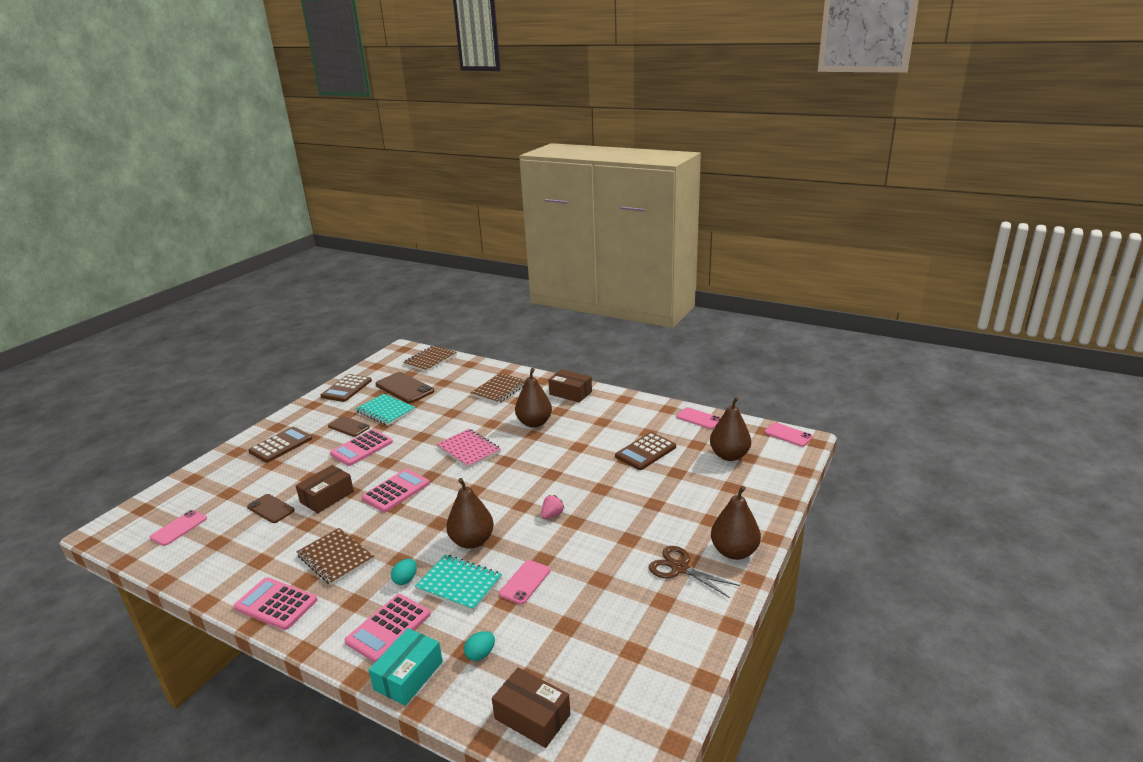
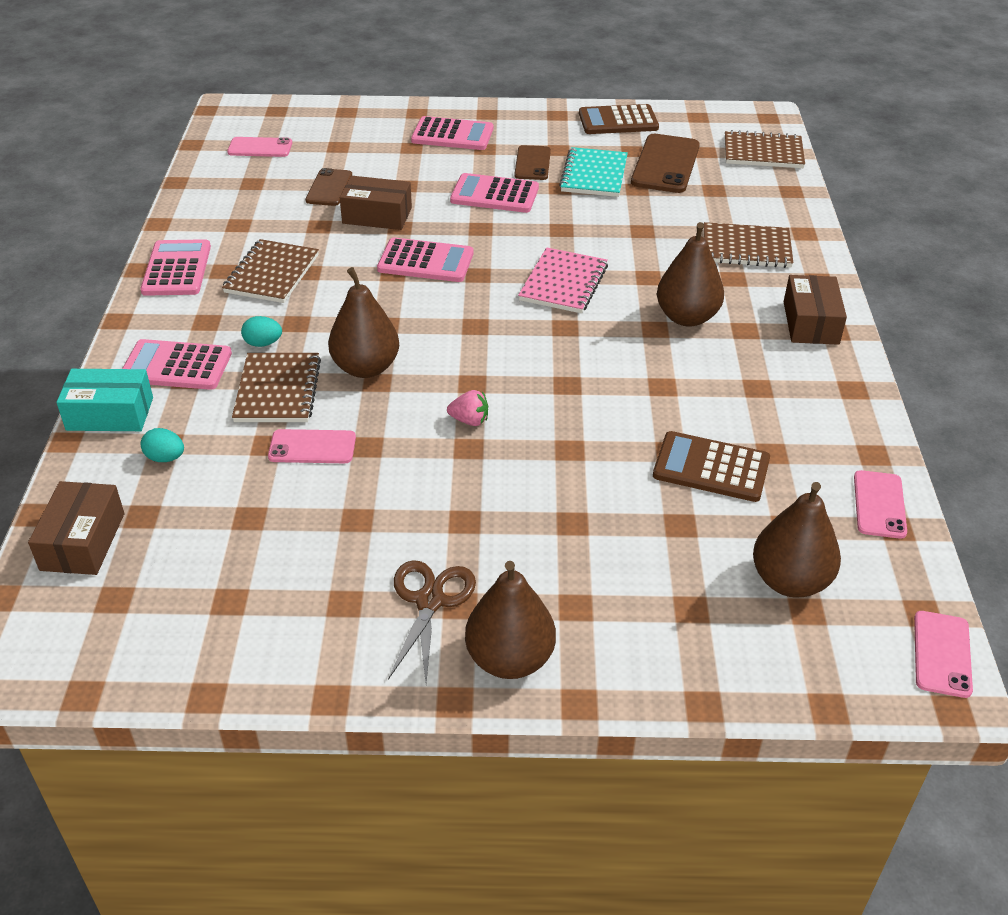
camera: 60 degrees right, 15 degrees up
(281, 445) = (452, 135): brown calculator -> pink calculator
(459, 584) = (278, 390): turquoise notebook -> brown notebook

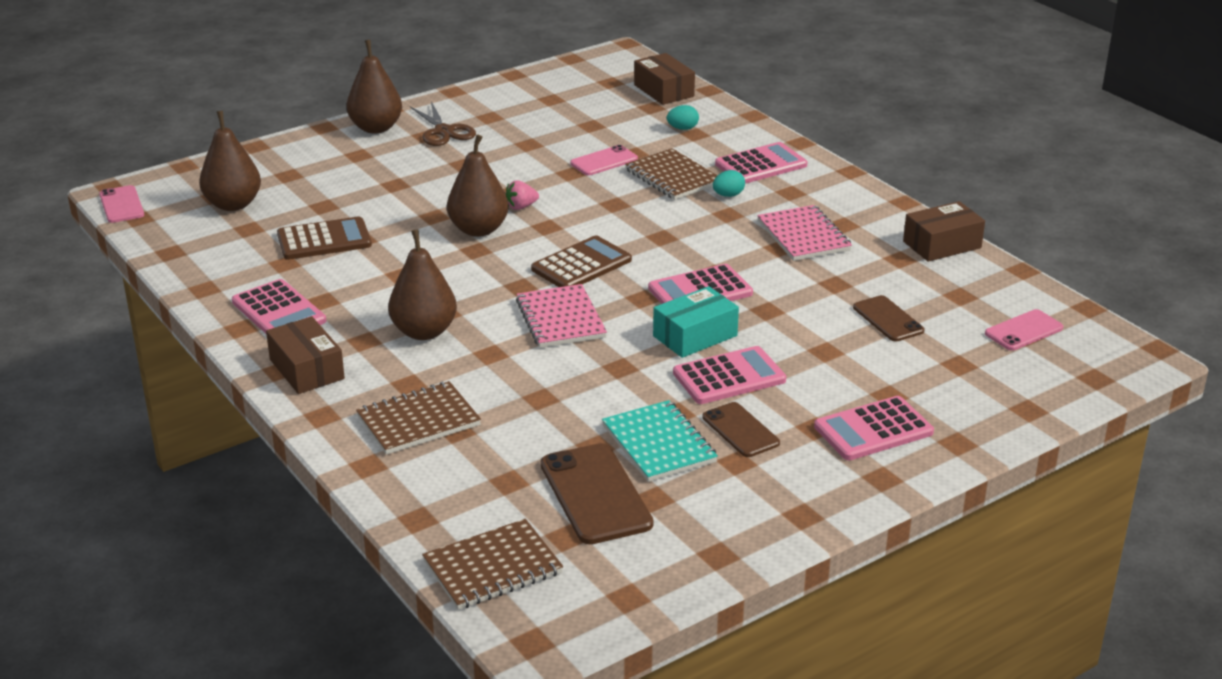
camera: 145 degrees right, 10 degrees down
(110, 414) = (753, 133): turquoise box -> turquoise box (695, 336)
(176, 269) = (878, 212): pink calculator -> pink calculator (279, 311)
(271, 274) = (804, 236): brown notebook -> pink notebook
(366, 368) = (634, 208): brown pear -> brown pear (478, 230)
(377, 215) = (802, 312): brown box -> brown box (942, 244)
(618, 121) = (719, 539): brown calculator -> brown calculator (581, 265)
(879, 504) = (188, 260): pink phone -> none

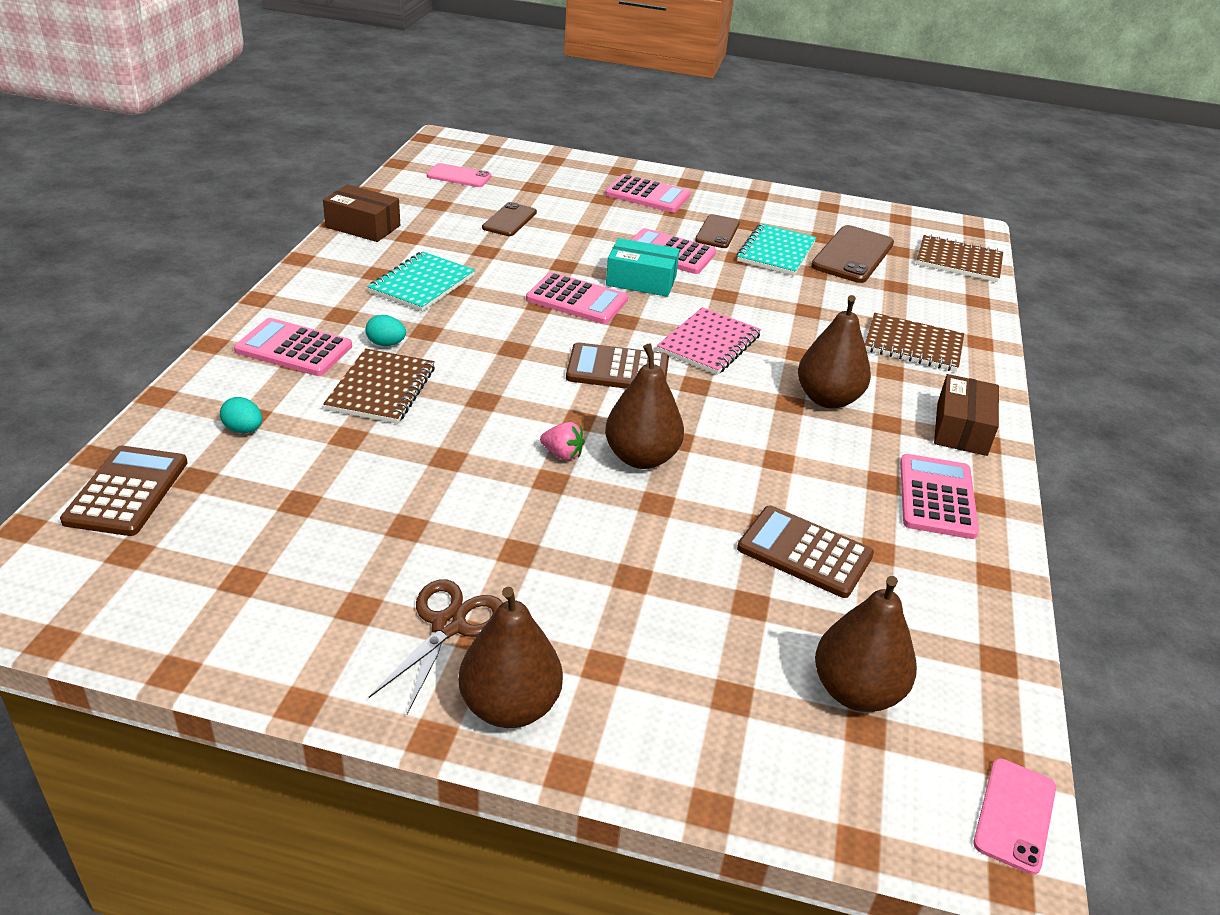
camera: 135 degrees left, 5 degrees up
(604, 161) = (392, 448): pink phone -> none
(663, 91) = (127, 491): brown box -> brown calculator
(804, 236) = (422, 284): pink notebook -> turquoise notebook

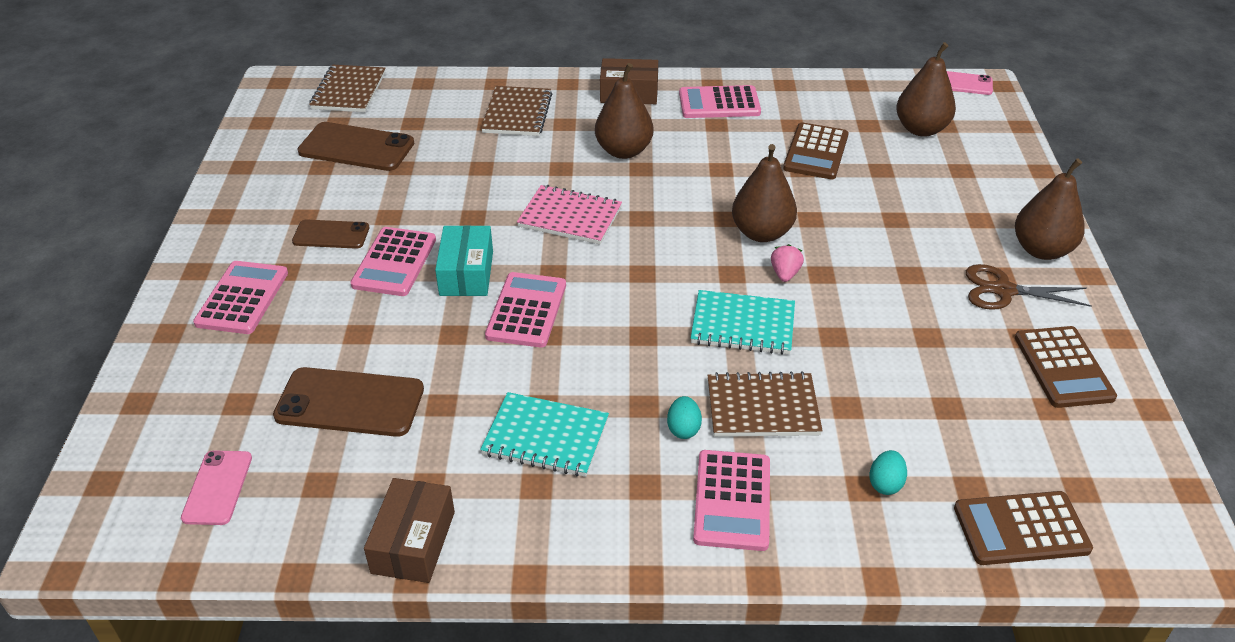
camera: 100 degrees left, 5 degrees up
(509, 220) = (350, 402): brown phone -> brown phone, size x1.65
(617, 369) = (642, 264): brown calculator -> brown calculator (1063, 367)
(775, 252) = (367, 193): turquoise notebook -> turquoise notebook (743, 325)

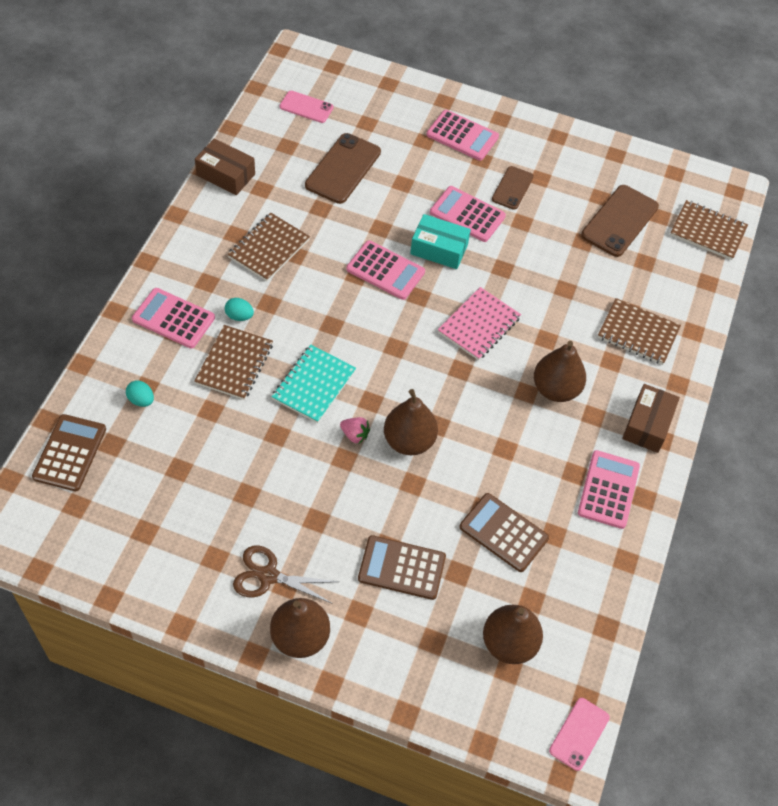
camera: 105 degrees right, 15 degrees up
(545, 437) = (268, 248): turquoise notebook -> brown notebook
(1003, 290) = (268, 576): brown scissors -> brown scissors turned 105 degrees counterclockwise
(1063, 367) = (174, 565): brown calculator -> brown calculator (401, 568)

